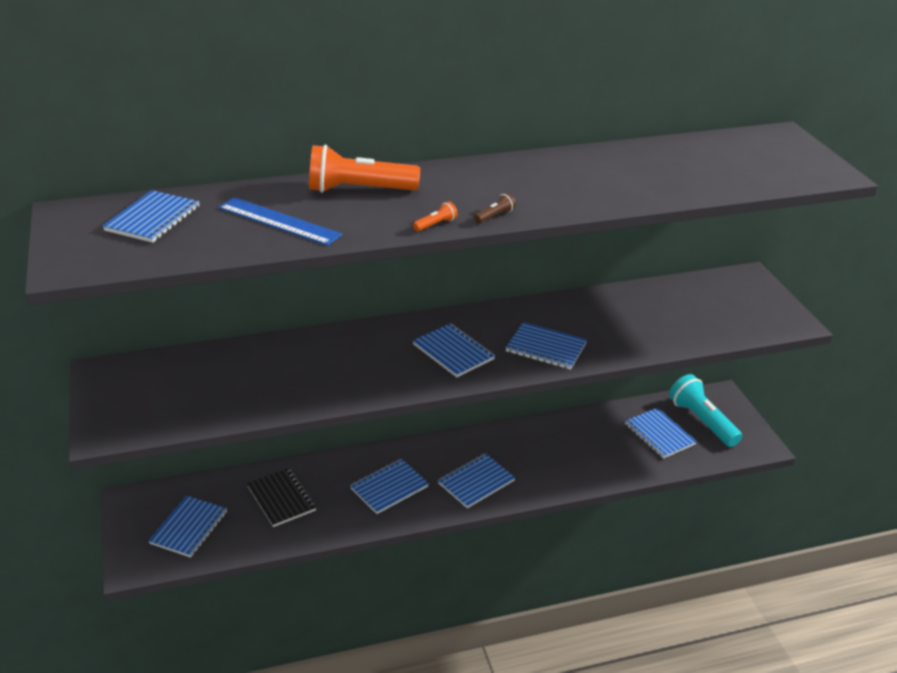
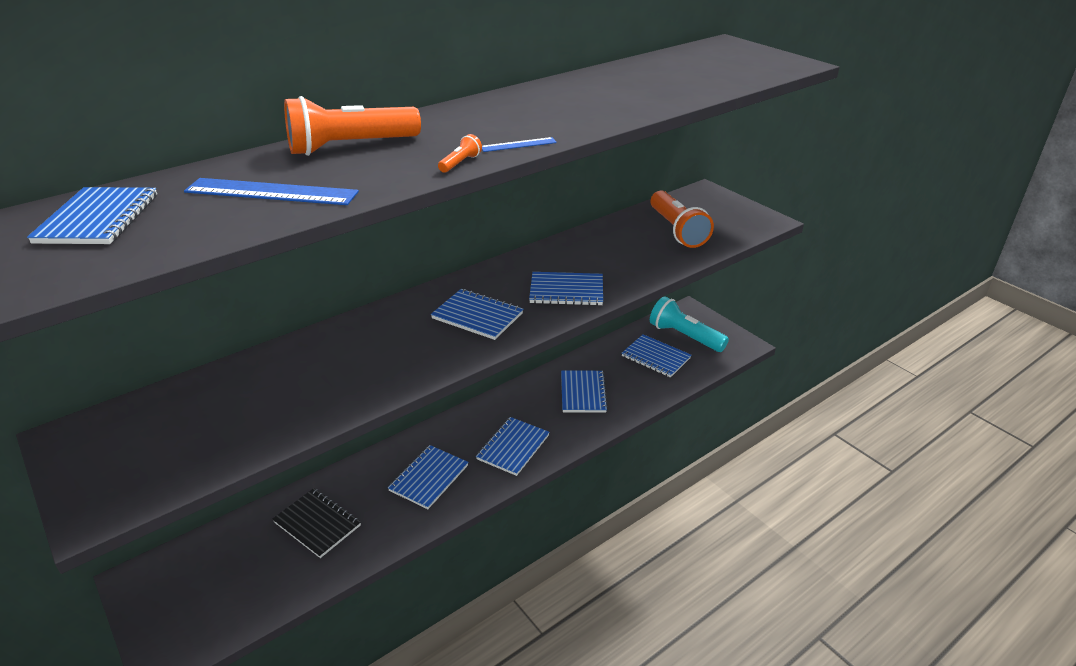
camera: 20 degrees left, 0 degrees up
(189, 528) = (221, 590): blue notebook -> blue notebook (583, 393)
(495, 216) = (518, 145): brown flashlight -> blue ruler
(691, 312) = (677, 230): none -> orange flashlight

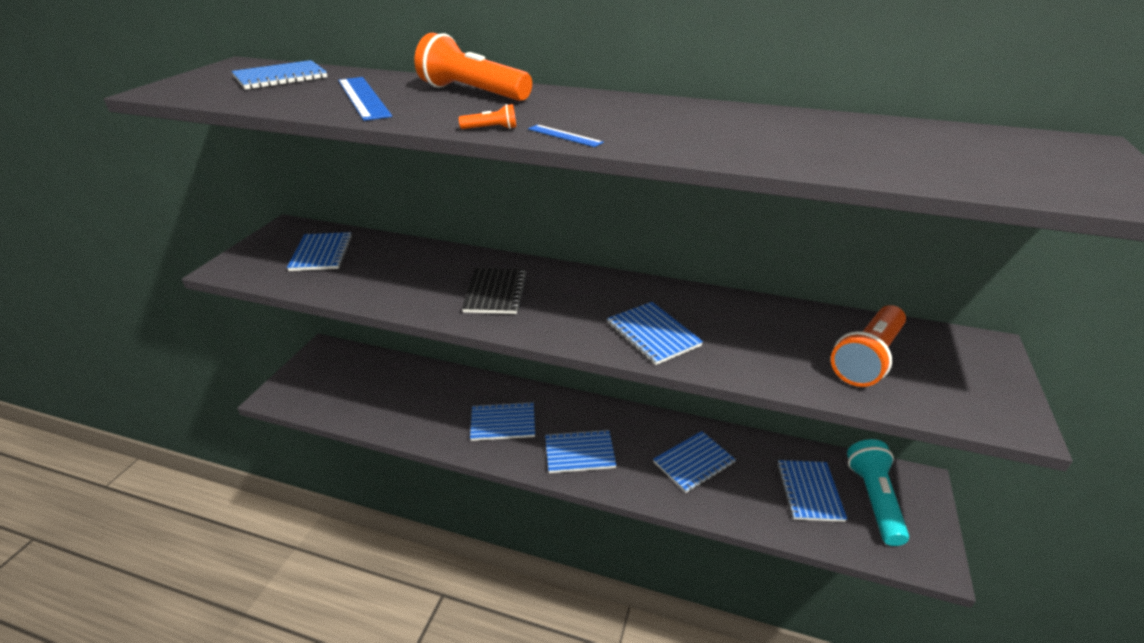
camera: 55 degrees right, 0 degrees up
(317, 524) = (416, 394): black notebook -> black notebook (495, 293)
(477, 316) = (557, 305): blue notebook -> blue notebook (322, 253)

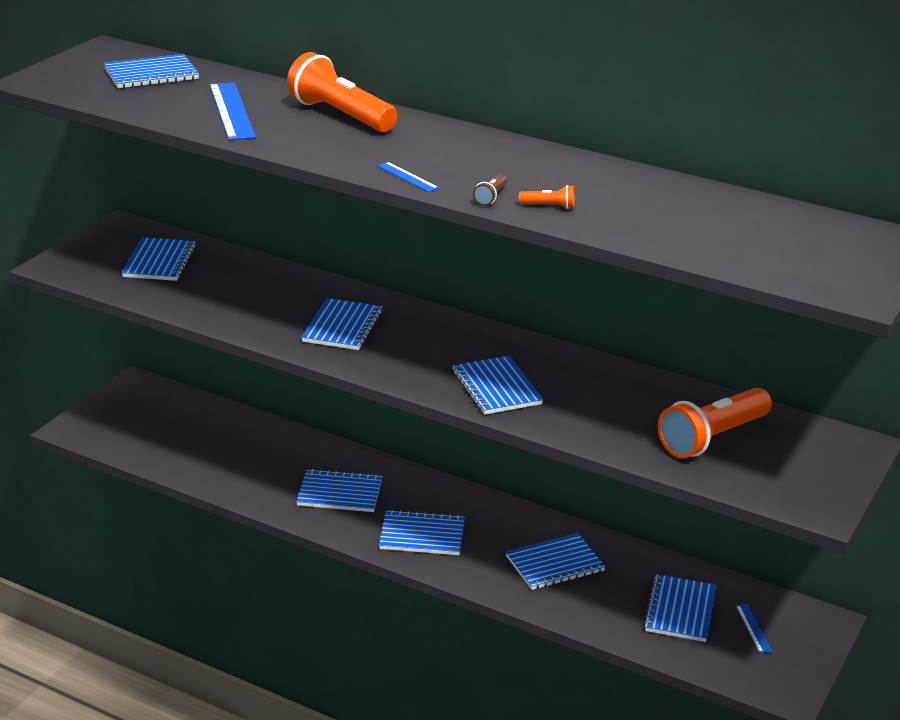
camera: 10 degrees right, 5 degrees down
(491, 129) = (343, 162): orange flashlight -> orange flashlight (549, 206)
(495, 293) = (342, 327): black notebook -> blue notebook
(663, 145) = (491, 197): none -> brown flashlight
(873, 499) = (753, 628): turquoise flashlight -> blue ruler

